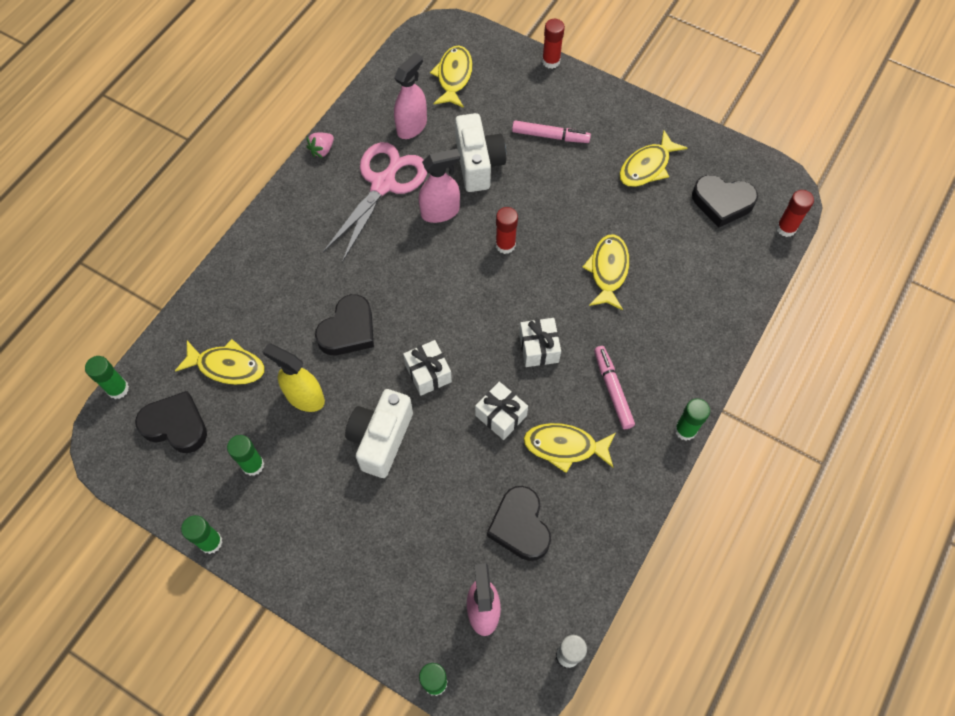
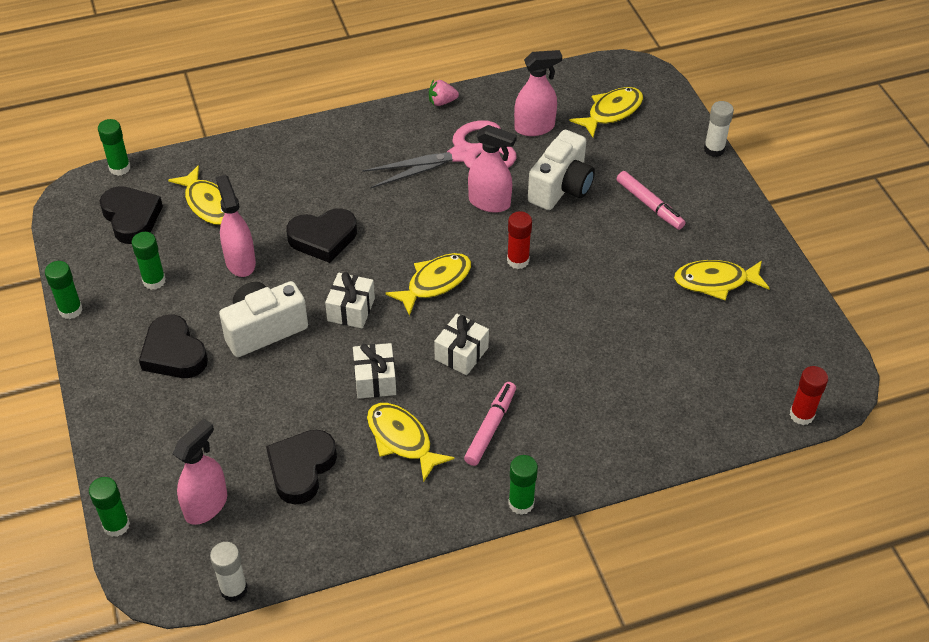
camera: 40 degrees right, 15 degrees down
(305, 397) = (240, 262): yellow spray bottle -> pink spray bottle
(551, 61) = (714, 149): red glue stick -> white glue stick
(608, 270) = (588, 337): yellow fish -> yellow fish (435, 282)
(722, 203) = (758, 354): black heart -> black heart (174, 353)

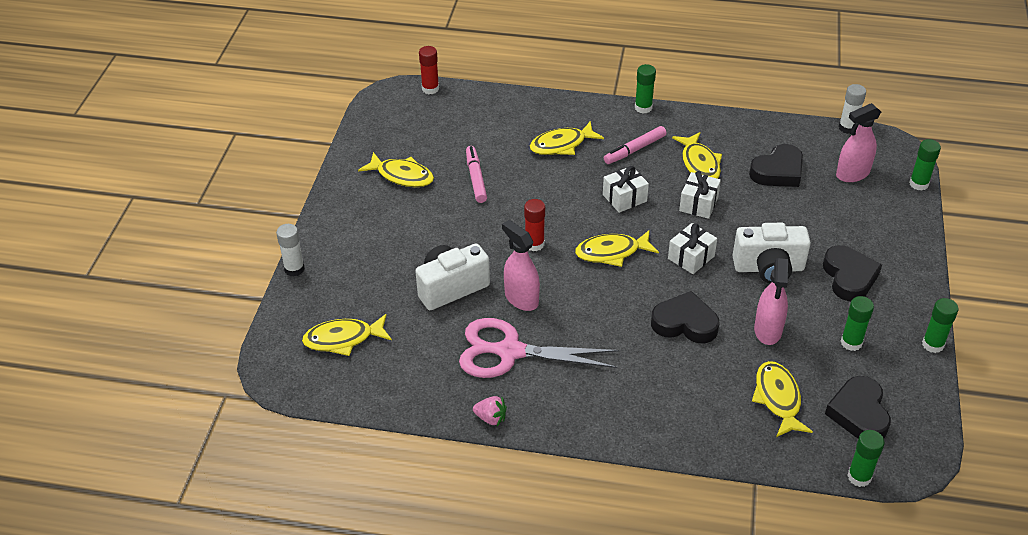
camera: 150 degrees left, 5 degrees down
(534, 127) = (425, 353): pink spray bottle -> none
(580, 397) = (561, 145): none -> yellow fish
(649, 205) = (393, 246): pink marker -> pink marker (476, 178)

